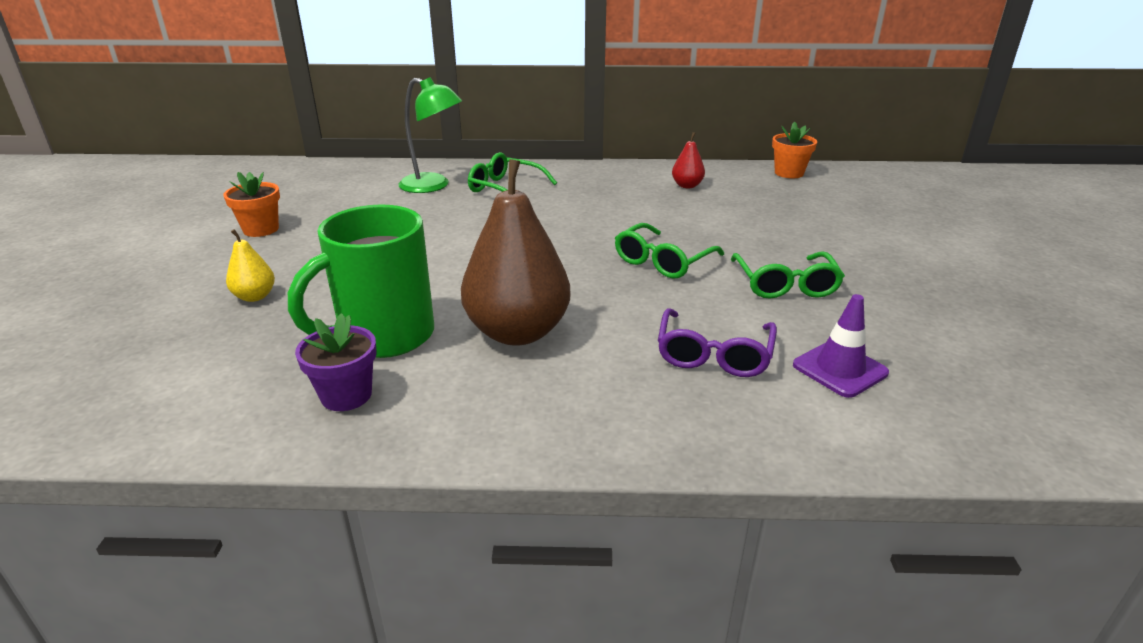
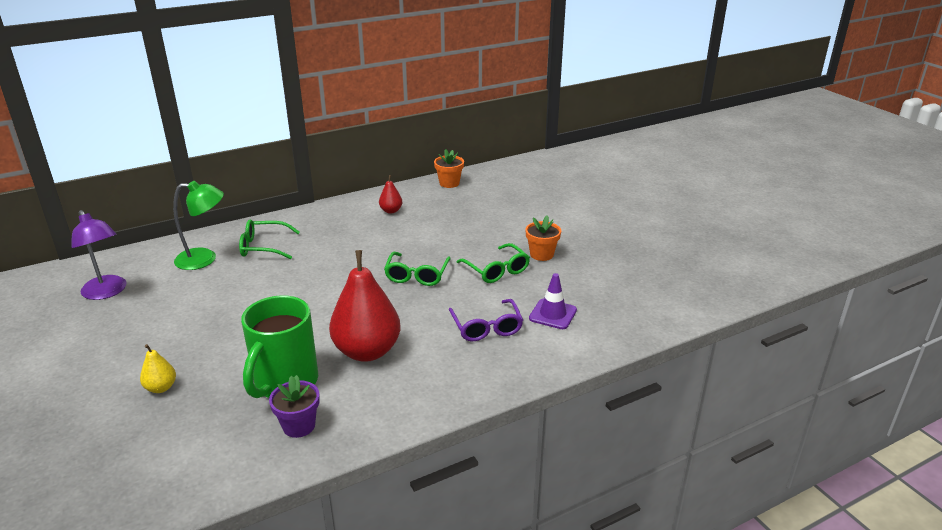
camera: 30 degrees left, 0 degrees up
(261, 229) = (100, 336): orange flower pot -> orange flower pot (541, 254)
(312, 192) = (107, 292): none -> purple lamp
(518, 332) = (367, 351): brown pear -> red pear

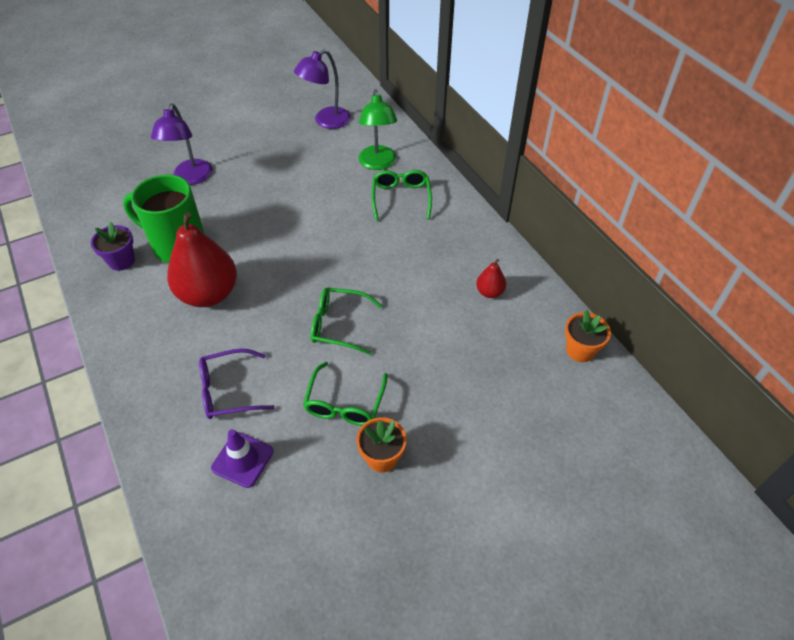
camera: 90 degrees right, 20 degrees up
(161, 388) = (191, 178): yellow pear -> purple lamp
(496, 270) = (345, 403): green glasses -> green glasses turned 45 degrees counterclockwise

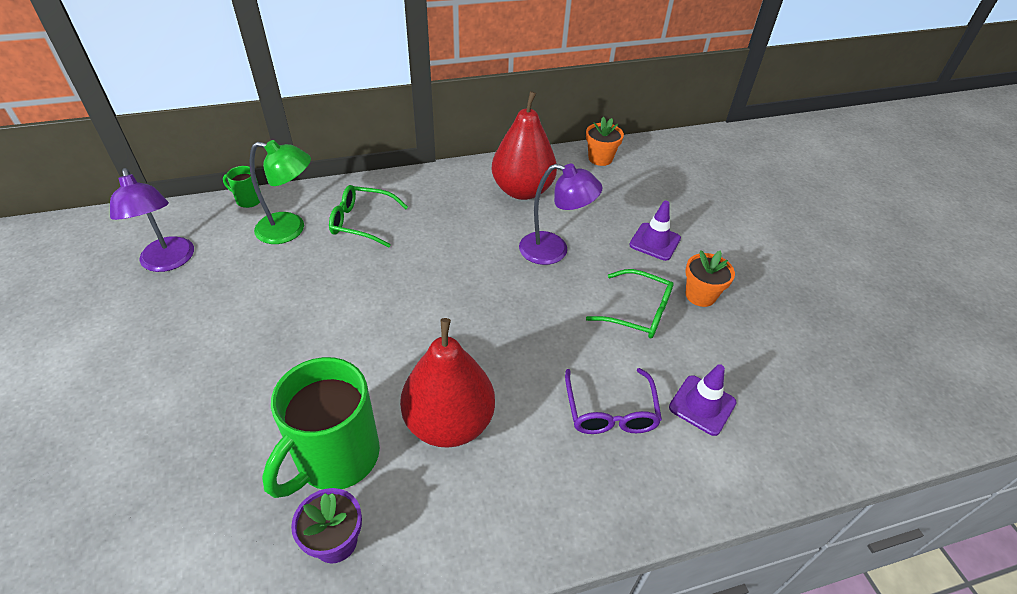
camera: 80 degrees left, 5 degrees down
(191, 178) = (186, 433): purple lamp -> purple lamp (553, 251)
(338, 325) = (535, 302): green glasses -> none
(403, 133) = (248, 200): none -> green mug
(452, 412) = (655, 242): none -> purple traffic cone
(489, 292) = (522, 190): red pear -> red pear, size x2.21

